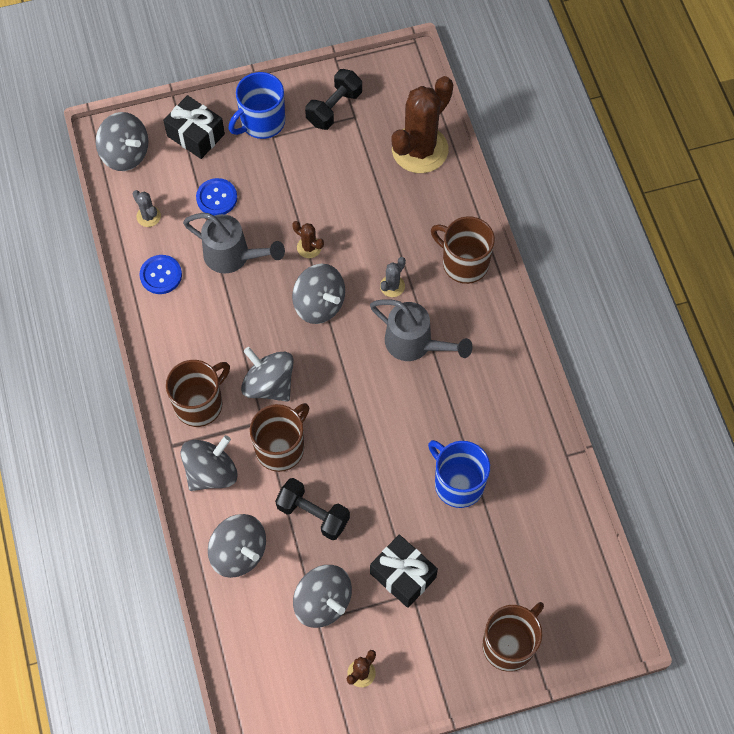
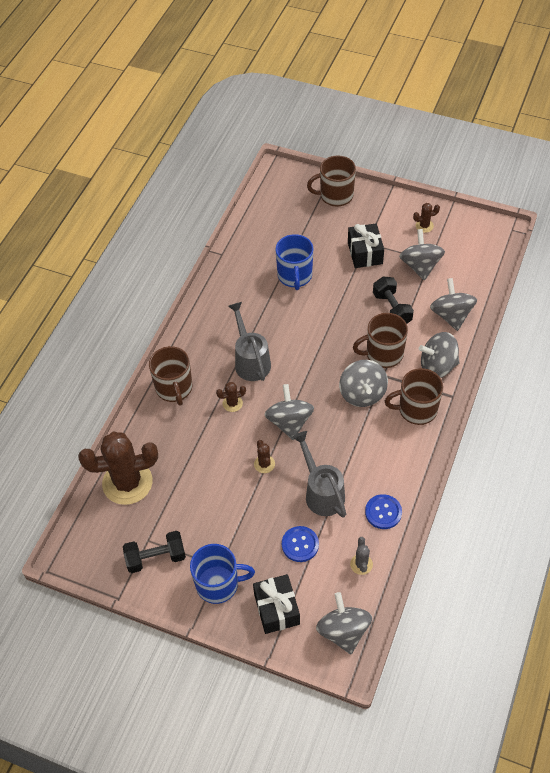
camera: 140 degrees left, 10 degrees down
(392, 286) = (232, 403): grey cactus -> brown cactus

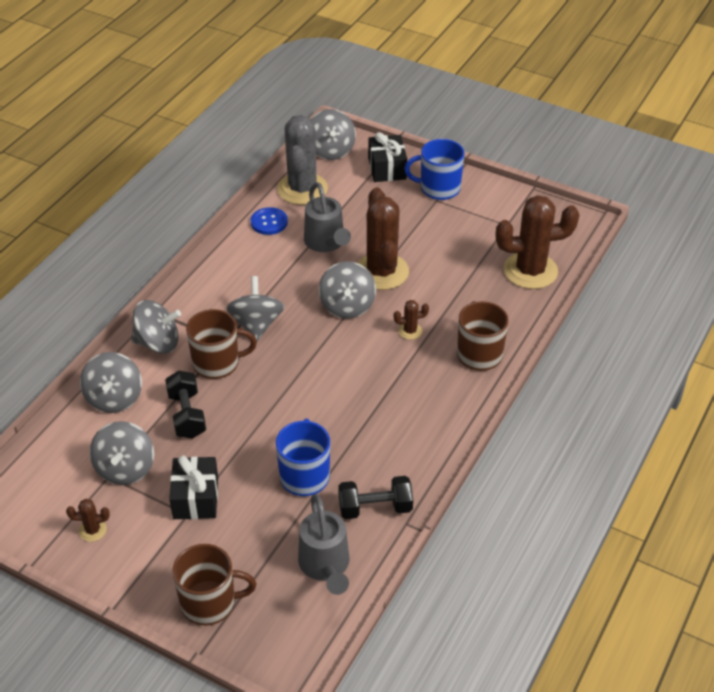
camera: 175 degrees left, 10 degrees down
(156, 558) = (498, 211): black dumbbell -> black dumbbell (375, 508)
(251, 361) = (382, 374): grey watering can -> grey watering can (325, 566)
(264, 464) = (381, 272): brown cactus -> brown cactus, size x2.37
(300, 544) = (357, 207): blue button -> none
(361, 564) = (302, 189): grey cactus -> grey cactus, size x2.37
(416, 410) = (201, 303): brown mug -> none

